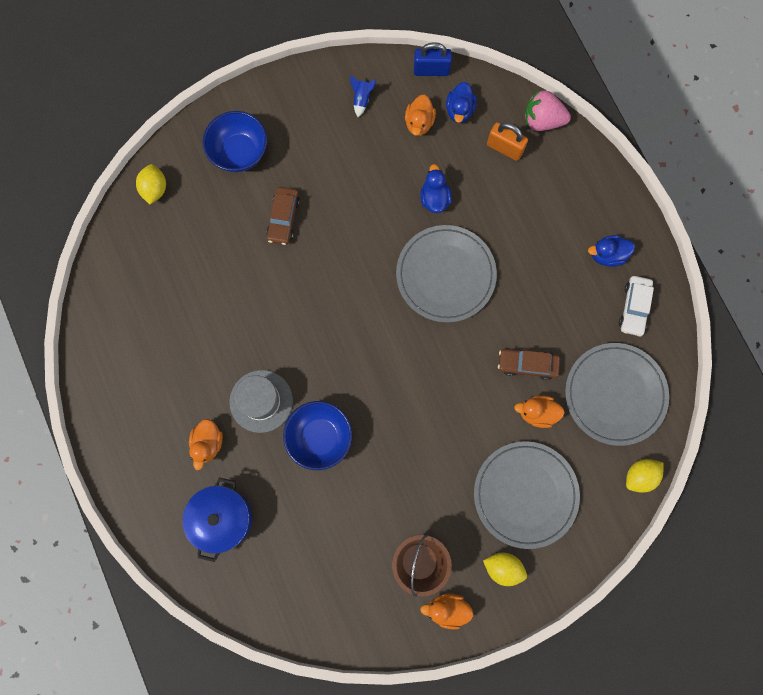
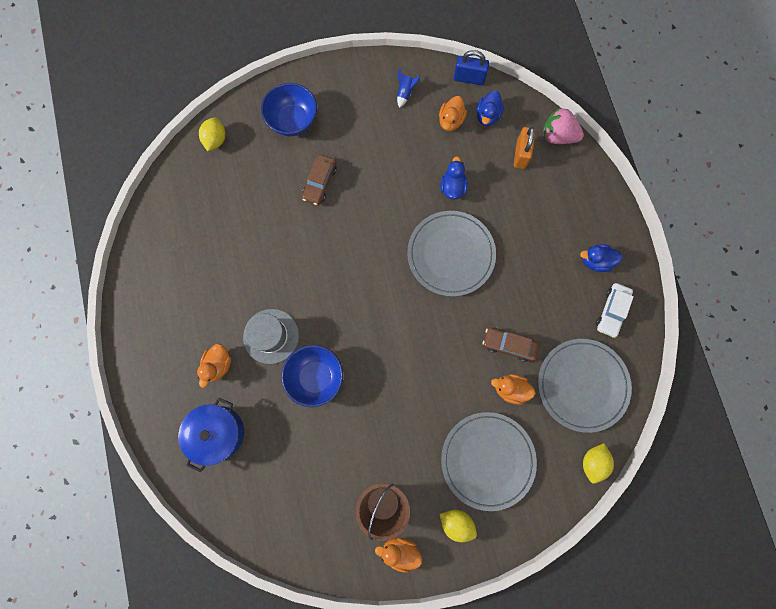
camera: 10 degrees right, 0 degrees up
(504, 148) = (520, 154): orange padlock -> orange padlock turned 60 degrees clockwise
(640, 476) = (592, 462): yellow lemon -> yellow lemon turned 45 degrees counterclockwise

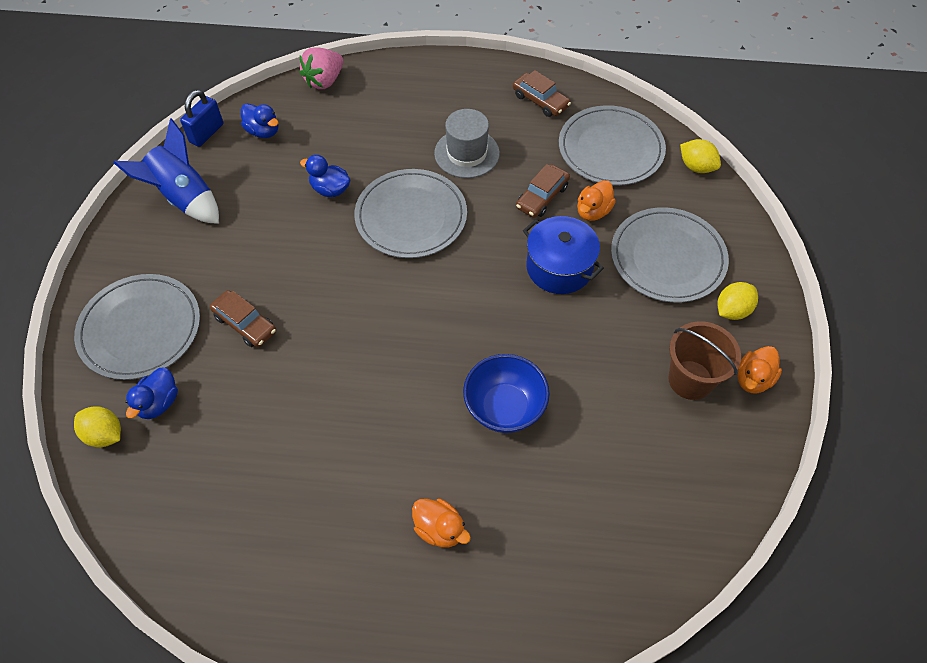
camera: 70 degrees left, 20 degrees down
(218, 433) = (538, 559): blue pot -> blue pot (559, 267)
(271, 336) = (427, 446): grey hat -> grey hat (466, 153)
(293, 121) = (140, 329): blue bowl -> grey plate
(405, 93) = (183, 198): blue rocket -> blue rocket, size x2.32
(450, 121) = (247, 166): orange duck -> none
(520, 154) = (326, 117): orange padlock -> none
(595, 261) = (480, 96): blue duck -> blue duck (159, 403)
(611, 311) = (540, 101): white car -> brown car

